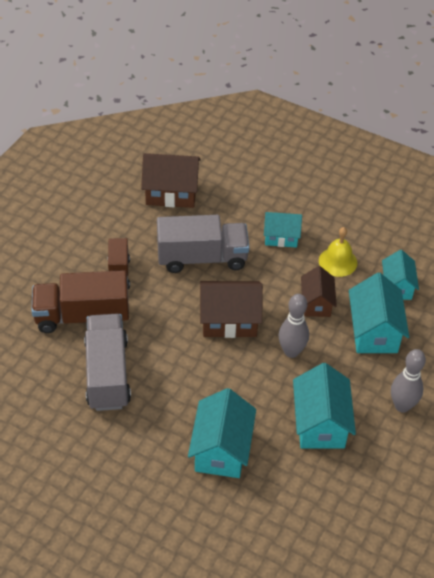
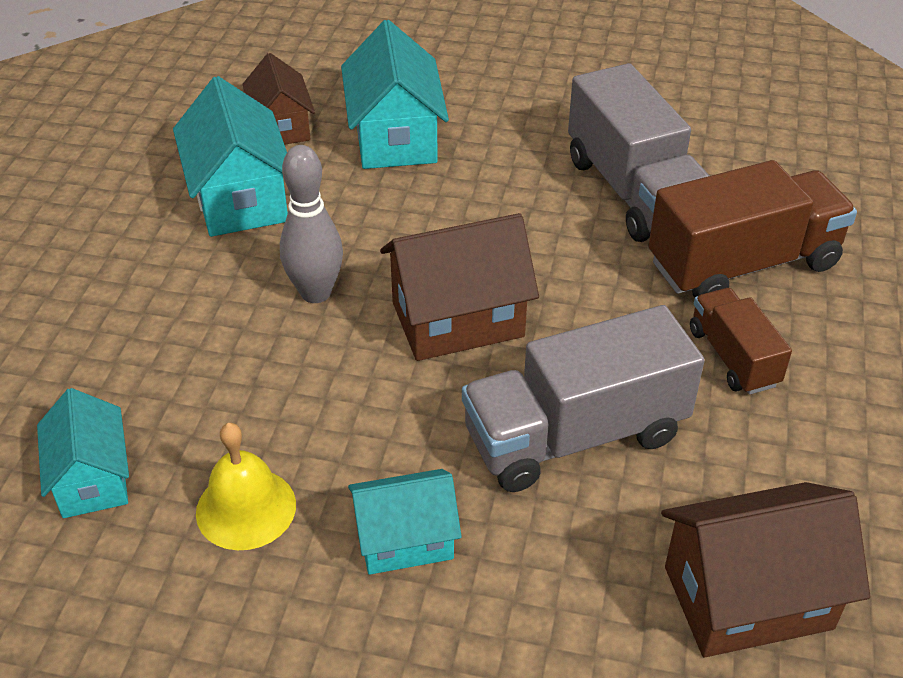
camera: 165 degrees right, 5 degrees down
(316, 303) = (282, 396): brown house -> brown house (281, 127)
(374, 331) = (147, 366): turquoise house -> none
(402, 406) = (91, 252): grey bowling pin -> none

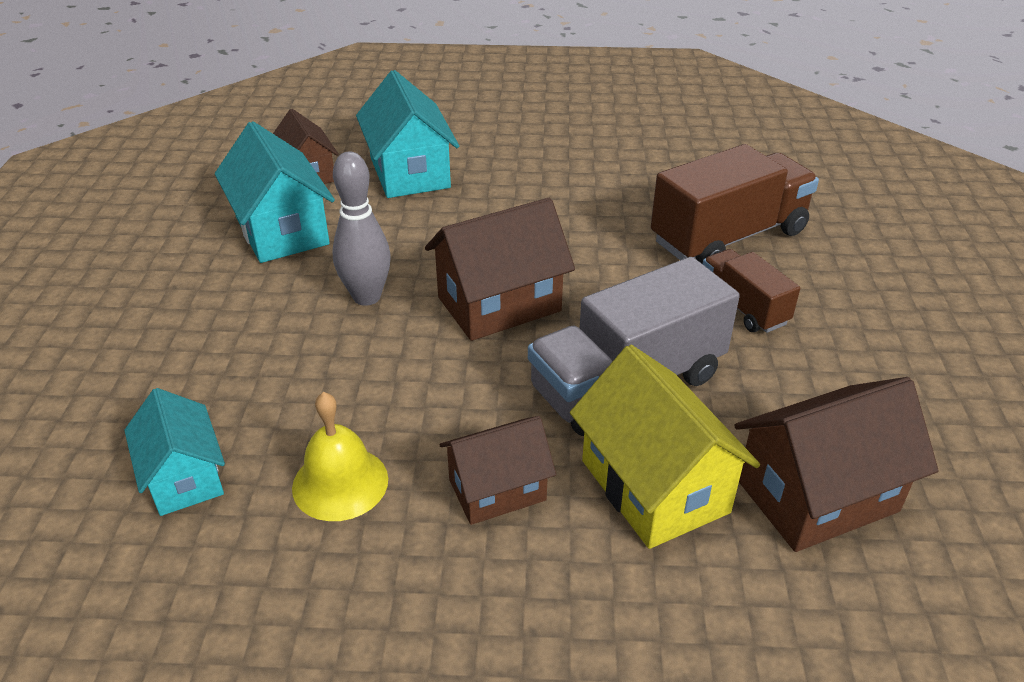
camera: 10 degrees left, 5 degrees down
(405, 539) = (497, 490): turquoise house -> brown house
(572, 560) = (654, 486): none -> yellow house
(633, 191) = (622, 193): grey truck -> none

